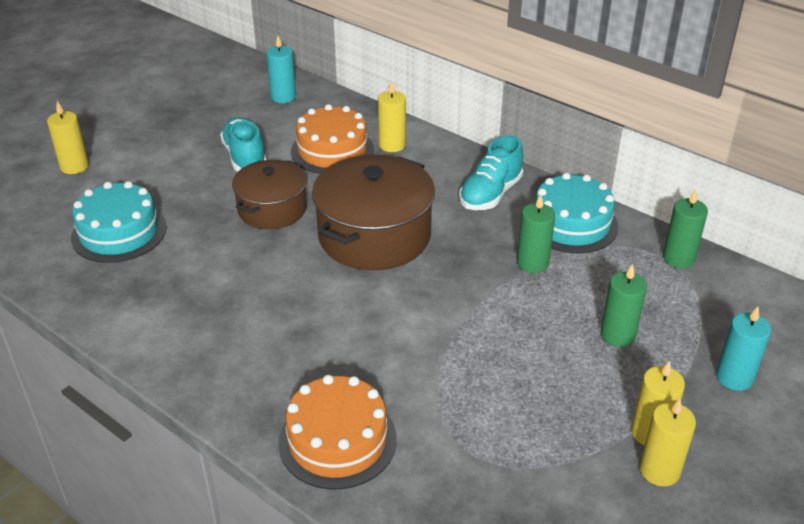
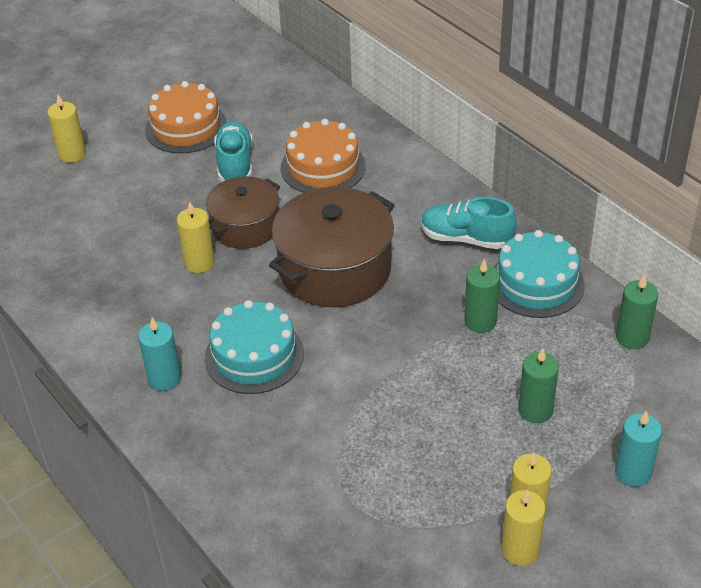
camera: 15 degrees right, 5 degrees up
(119, 232) = (97, 232): turquoise cake -> turquoise cake (254, 355)
(283, 97) = (292, 97): turquoise candle -> turquoise candle (164, 379)
(337, 440) = (237, 470): orange cake -> orange cake (186, 127)
(392, 145) = (385, 168): yellow candle -> yellow candle (199, 263)
(490, 194) = (466, 238): turquoise shoe -> turquoise shoe turned 60 degrees clockwise

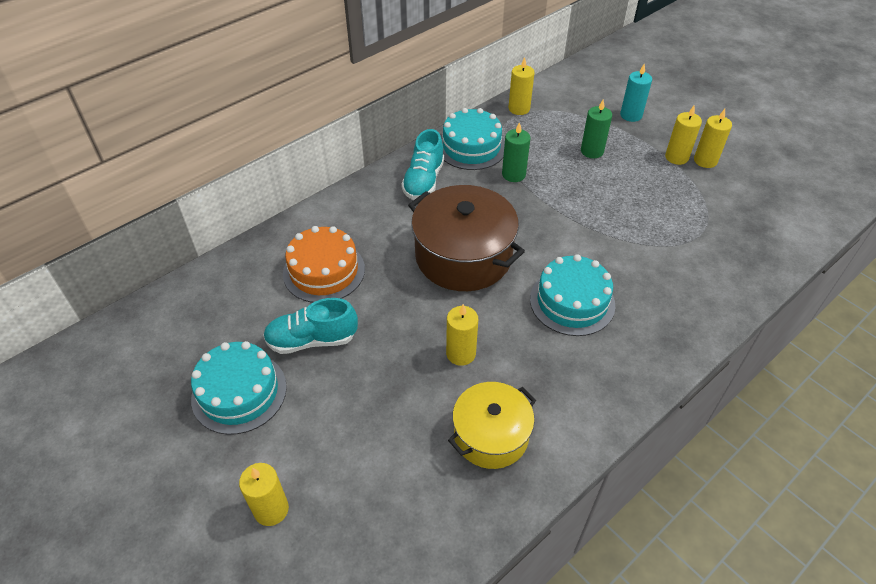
camera: 95 degrees left, 5 degrees up
(102, 280) = (491, 435): none -> yellow pot
(164, 379) = (611, 362): turquoise candle -> none
(186, 127) = (239, 392): orange cake -> turquoise cake
(245, 226) = (408, 323): brown pot -> none
(632, 337) = (519, 109): green candle -> yellow candle

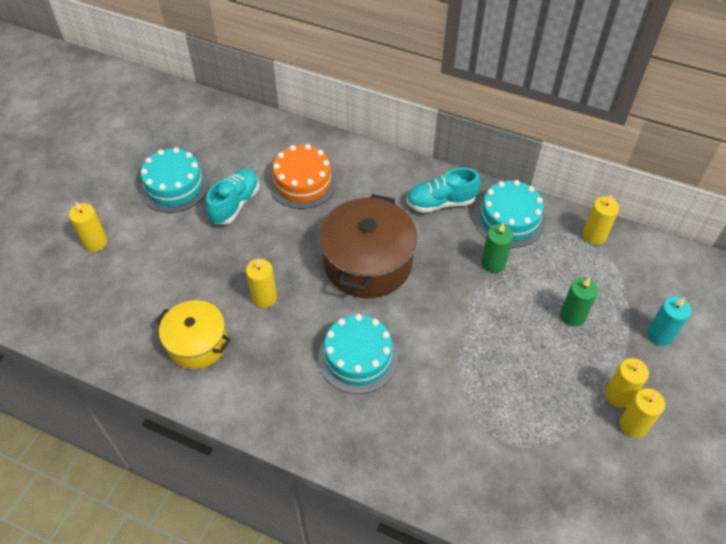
camera: 65 degrees right, 5 degrees up
(312, 340) = (235, 204): turquoise shoe -> turquoise shoe turned 60 degrees clockwise

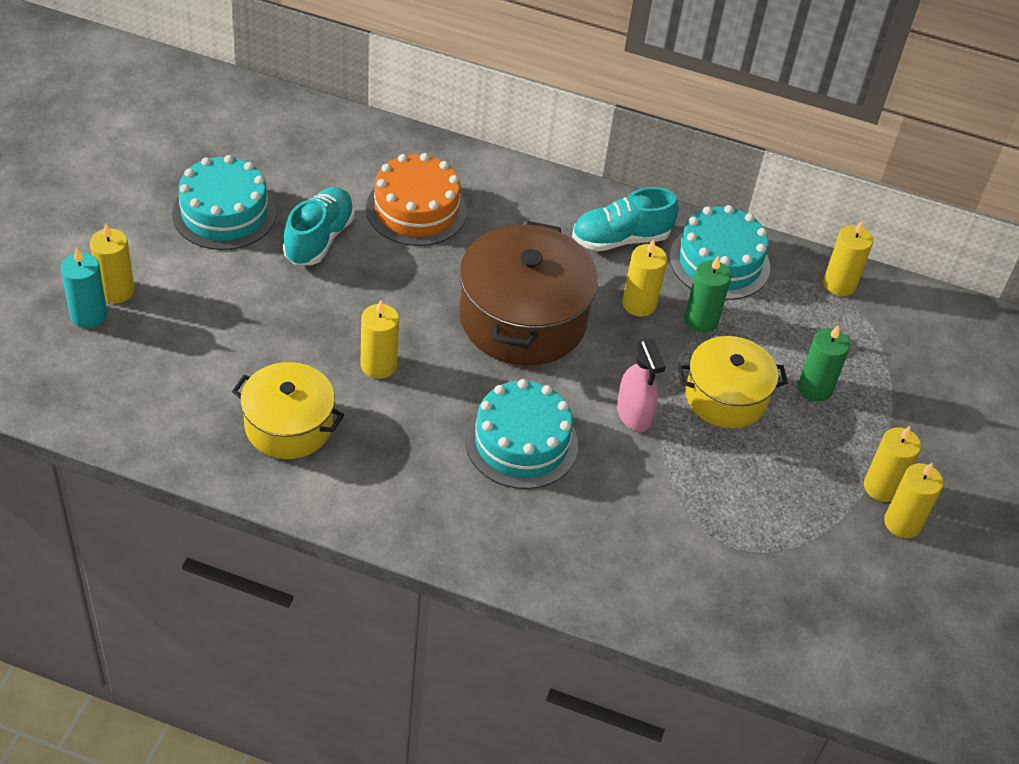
camera: 10 degrees left, 5 degrees down
(440, 336) = (633, 414): none -> pink spray bottle
(450, 251) = (639, 304): none -> yellow candle
(507, 322) = (725, 397): none -> yellow pot
(660, 335) = (934, 411): turquoise candle -> turquoise candle (88, 315)

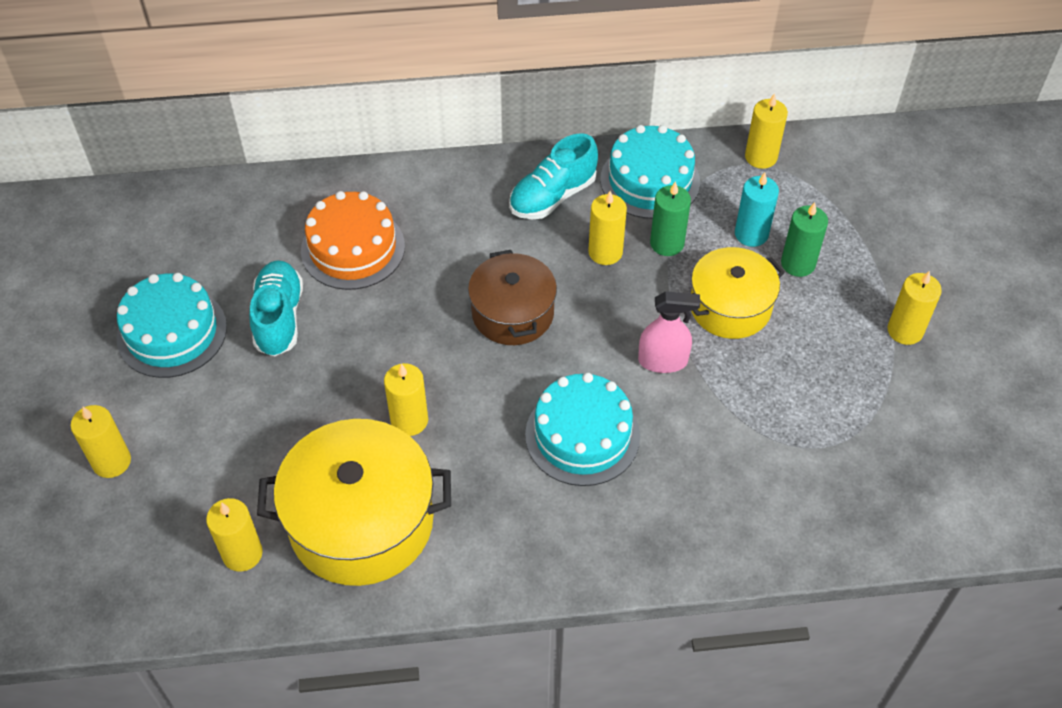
camera: 20 degrees left, 5 degrees up
(88, 315) = (99, 500): turquoise candle -> turquoise candle (751, 234)
(288, 426) = (361, 522): yellow pot -> yellow pot, size x1.58
(523, 319) = (513, 313): brown pot -> brown pot, size x0.63
(633, 414) = (663, 361): pink spray bottle -> pink spray bottle turned 45 degrees counterclockwise
(902, 523) = (940, 356): yellow candle -> yellow candle (242, 554)

